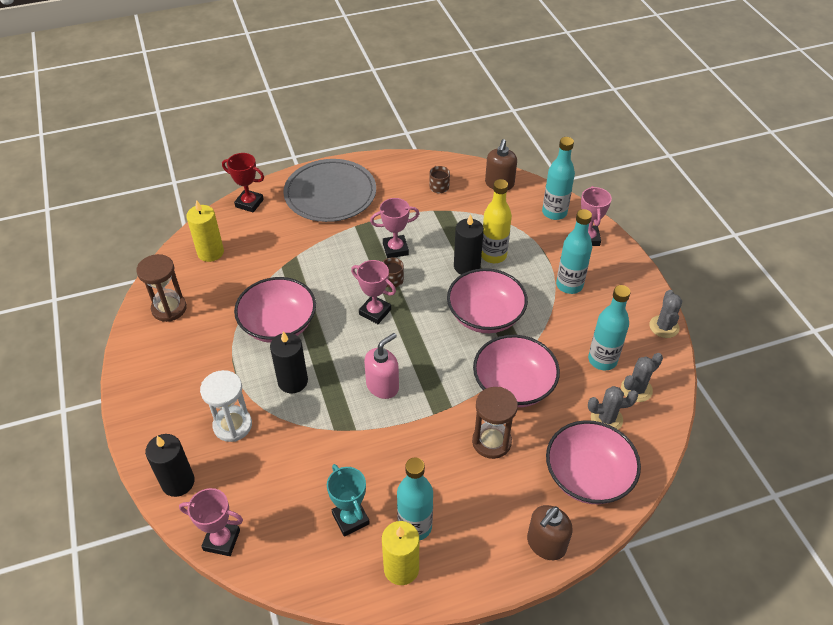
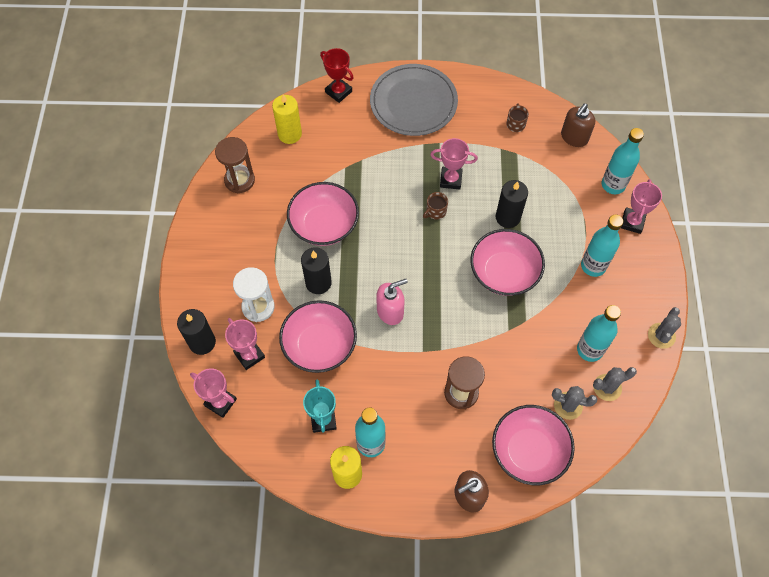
camera: 20 degrees right, 15 degrees up
(375, 312) = (409, 238): pink trophy -> pink trophy (249, 355)
(493, 255) = (536, 213): yellow bottle -> none
(513, 385) = (501, 348): pink bowl -> pink bowl (319, 345)

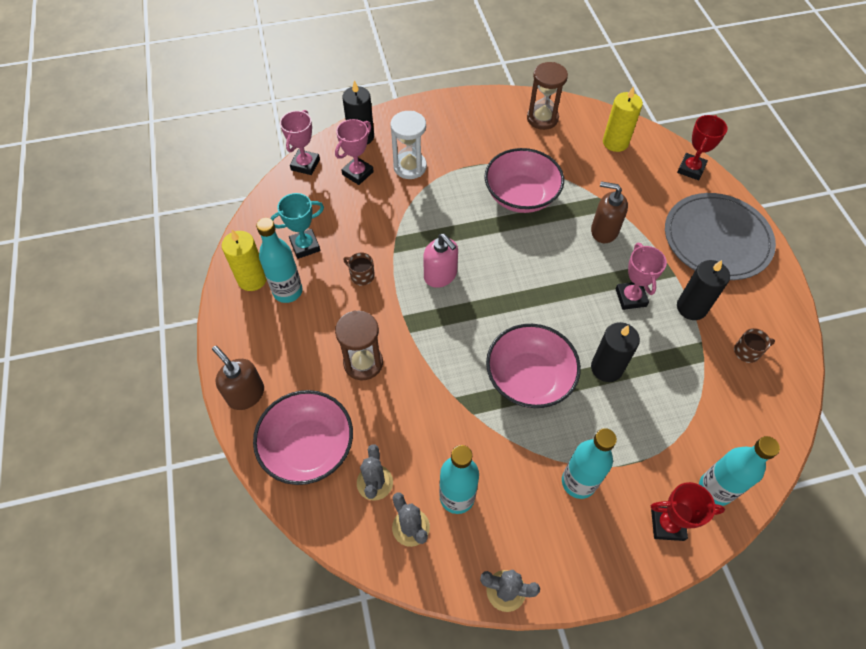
camera: 75 degrees right, 5 degrees down
(318, 283) = (452, 207): black candle -> black candle (691, 307)
(319, 345) = (383, 224): pink bowl -> none
(435, 211) = (581, 291): brown mug -> brown mug (361, 275)
(574, 137) = (765, 425): brown soap dispenser -> brown soap dispenser (604, 231)
(632, 222) = (667, 524): pink trophy -> red trophy

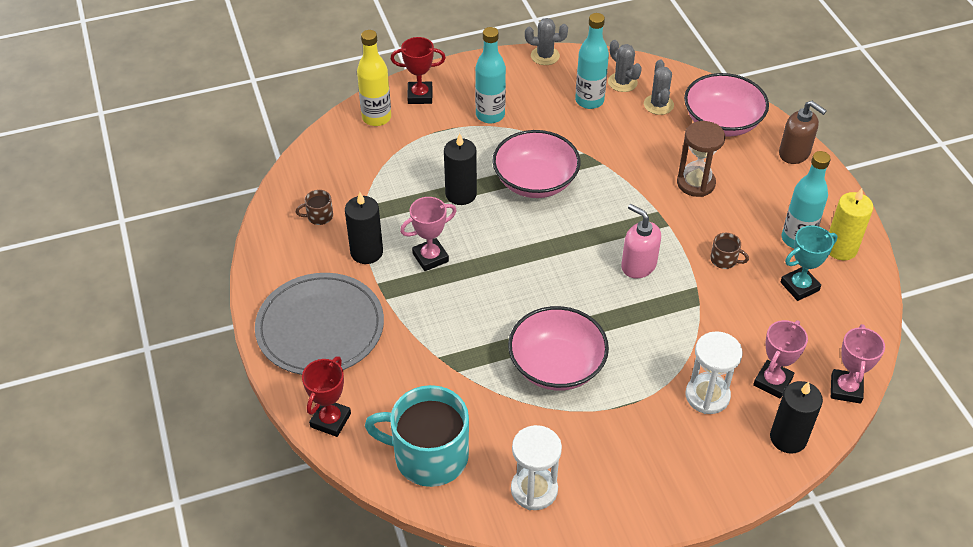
camera: 175 degrees right, 10 degrees down
(542, 118) = (534, 490): brown hourglass -> white hourglass
(604, 231) = (454, 328): brown soap dispenser -> none
(615, 142) = (429, 455): yellow candle -> turquoise mug
(630, 297) = (430, 257): pink trophy -> pink trophy turned 75 degrees clockwise
(715, 489) = (376, 118): turquoise bottle -> yellow bottle

